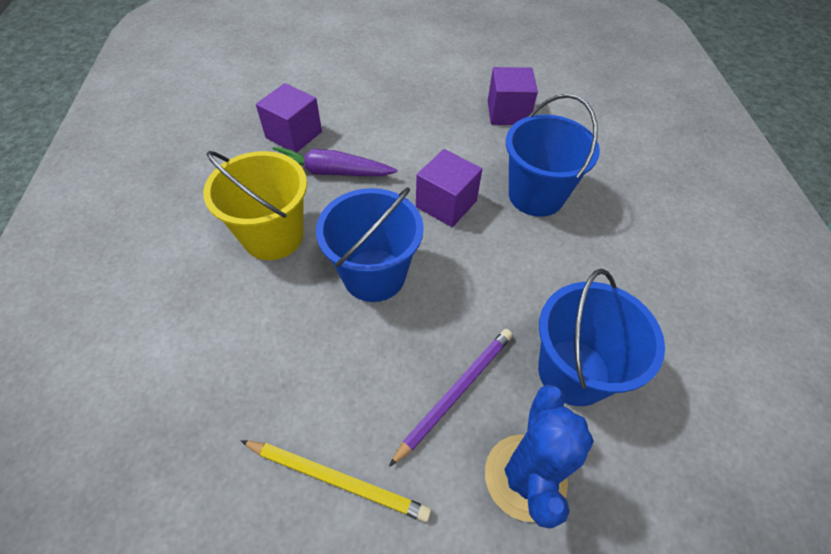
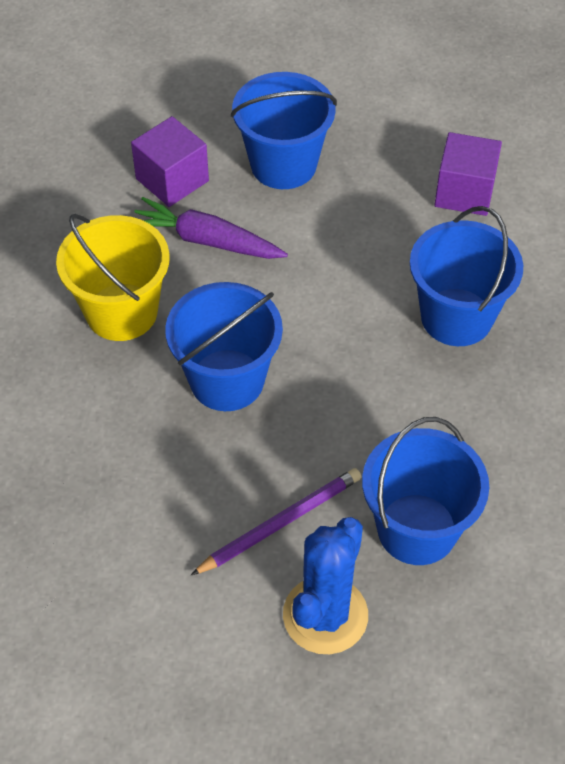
camera: 15 degrees right, 0 degrees up
(337, 479) = (138, 577): yellow pencil -> none
(374, 113) = (283, 165): none -> blue bucket
(446, 204) = (338, 308): purple cube -> none

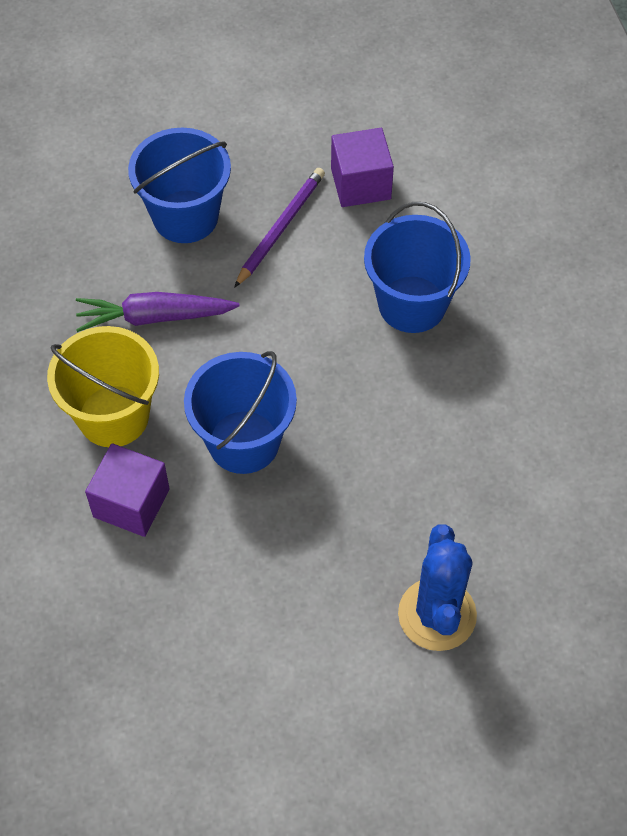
camera: 25 degrees left, 5 degrees up
(172, 180) = (90, 270): purple cube -> purple cube (131, 503)
(280, 523) = (358, 551): purple pencil -> purple pencil (280, 228)
(417, 529) = (474, 508): blue bucket -> none

